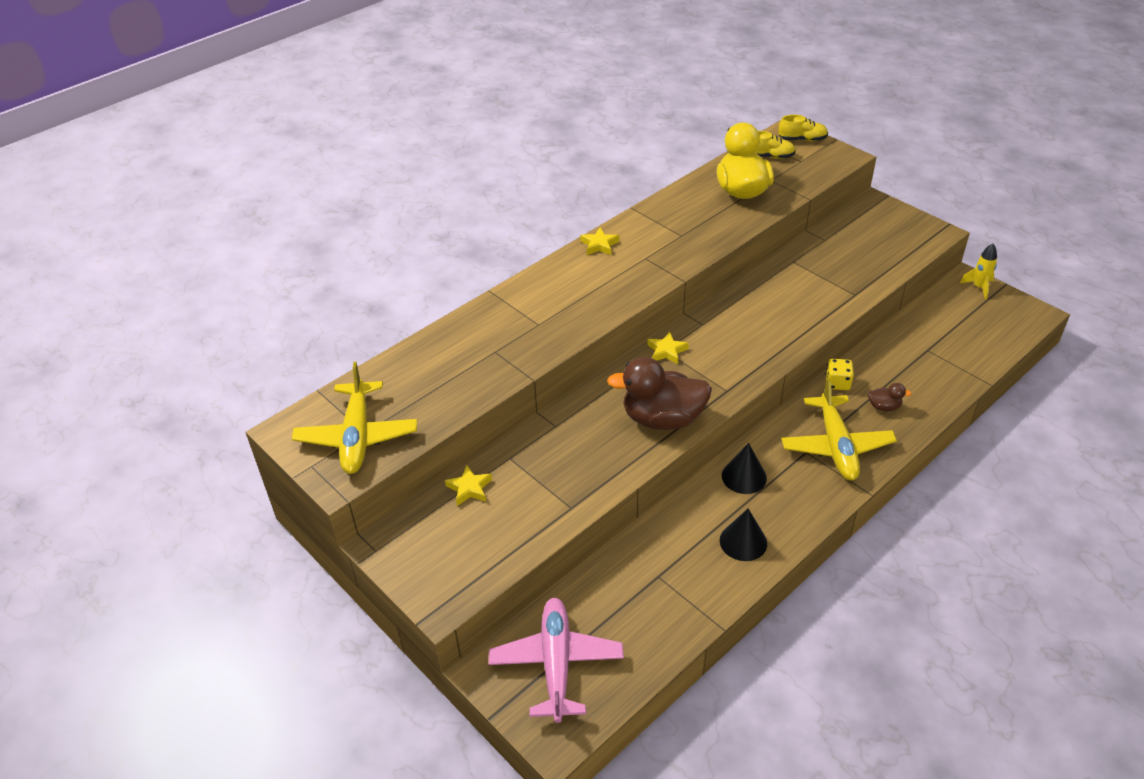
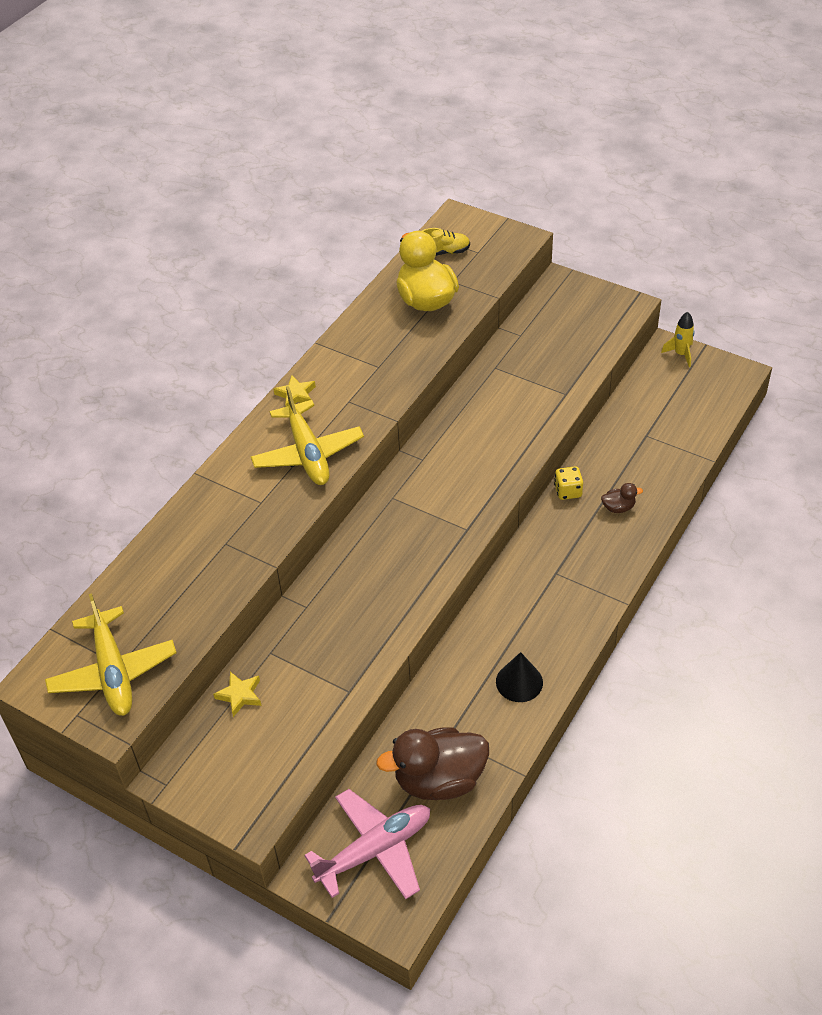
camera: 15 degrees left, 5 degrees up
(556, 663) = (375, 850): pink plane -> pink plane turned 75 degrees clockwise
(662, 419) = (411, 575): brown duck -> brown duck (439, 780)
(667, 351) = (395, 498): yellow star -> none
(744, 476) = (502, 613): black cone -> none
(802, 140) = (472, 225): yellow shoe -> none
(836, 446) = (583, 560): yellow plane -> yellow plane (308, 453)

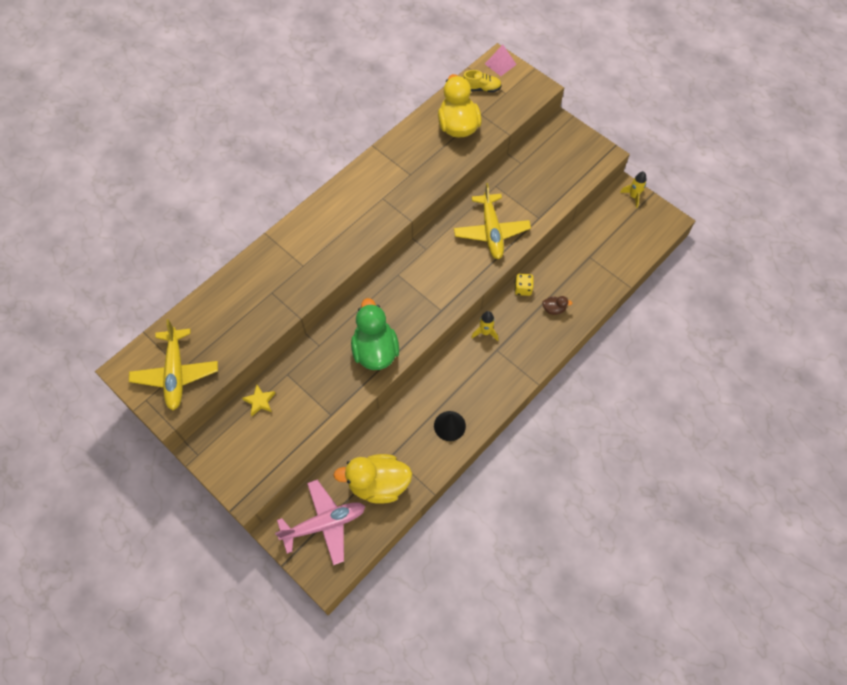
camera: 10 degrees right, 15 degrees up
(296, 395) = (347, 185): yellow star -> none
(308, 453) = (344, 234): yellow plane -> yellow plane (491, 231)
(389, 597) = (375, 350): none -> green duck
(439, 780) = (378, 484): brown duck -> yellow duck
(460, 221) = (500, 64): none -> pink pyramid
(532, 554) = (485, 332): none -> yellow rocket

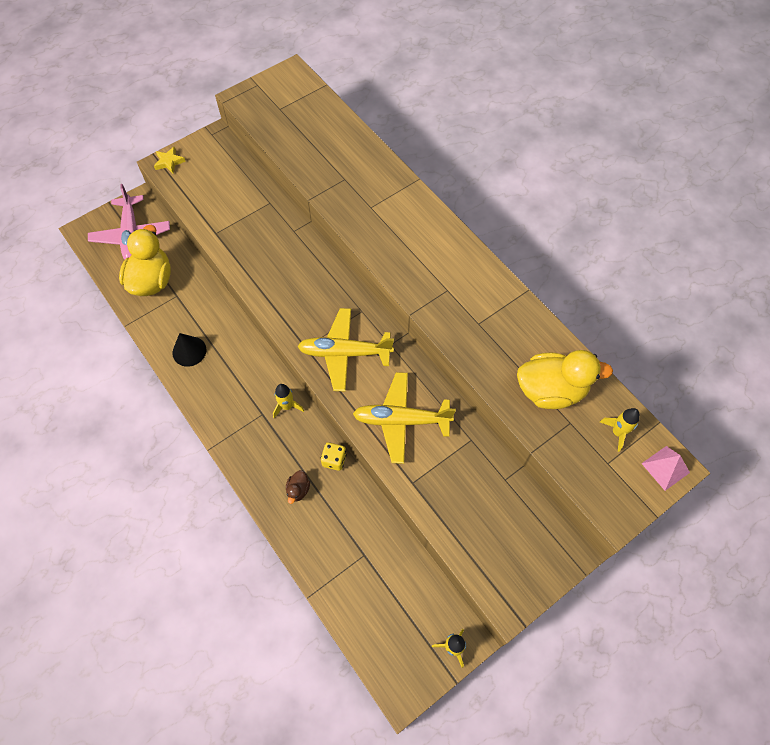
camera: 100 degrees right, 0 degrees up
(176, 373) = (276, 105): yellow plane -> yellow plane (344, 353)
(260, 401) = (248, 180): yellow star -> yellow star (169, 162)
(375, 350) = (273, 278): green duck -> none
(481, 89) = (617, 432): yellow shoe -> yellow rocket

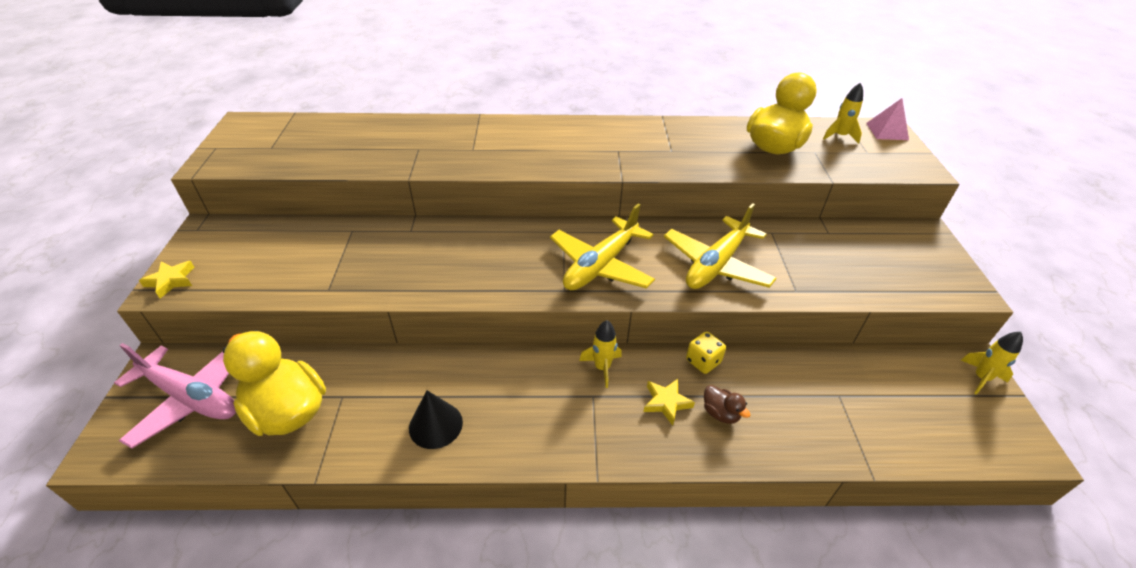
camera: 55 degrees left, 20 degrees down
(285, 456) = (666, 402): none -> yellow star

